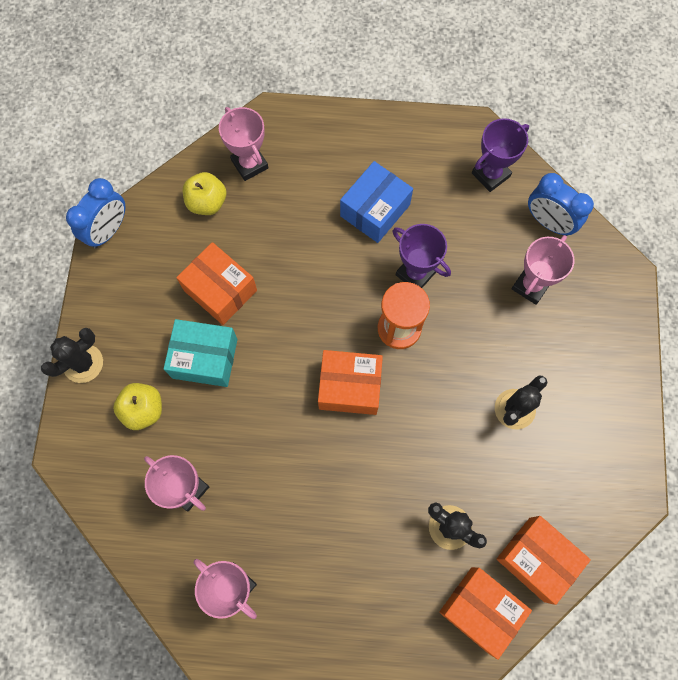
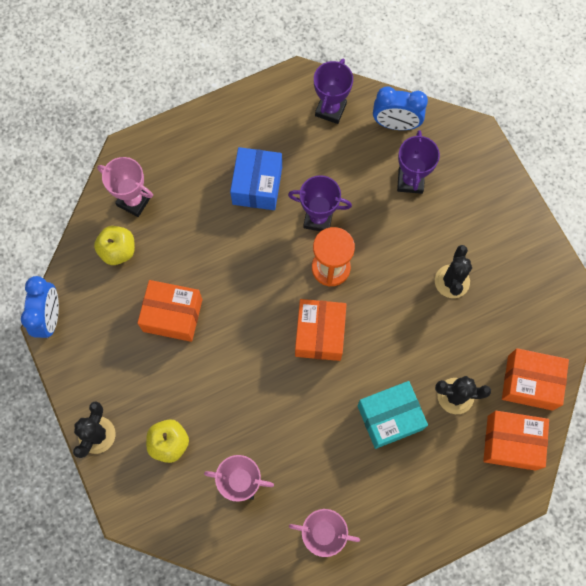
camera: 30 degrees left, 0 degrees up
(205, 358) = (193, 375): turquoise box -> turquoise box (390, 417)
(349, 387) = (320, 334): orange box -> orange box turned 60 degrees counterclockwise
(530, 286) = (410, 181): pink trophy -> purple trophy

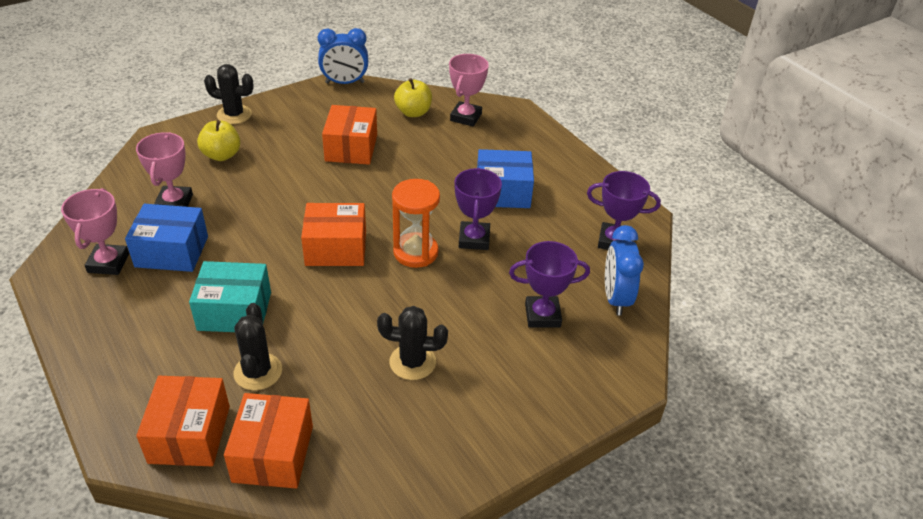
camera: 80 degrees right, 30 degrees down
(311, 478) = (172, 251): none -> blue box
(390, 417) = (234, 311): turquoise box -> turquoise box turned 60 degrees counterclockwise

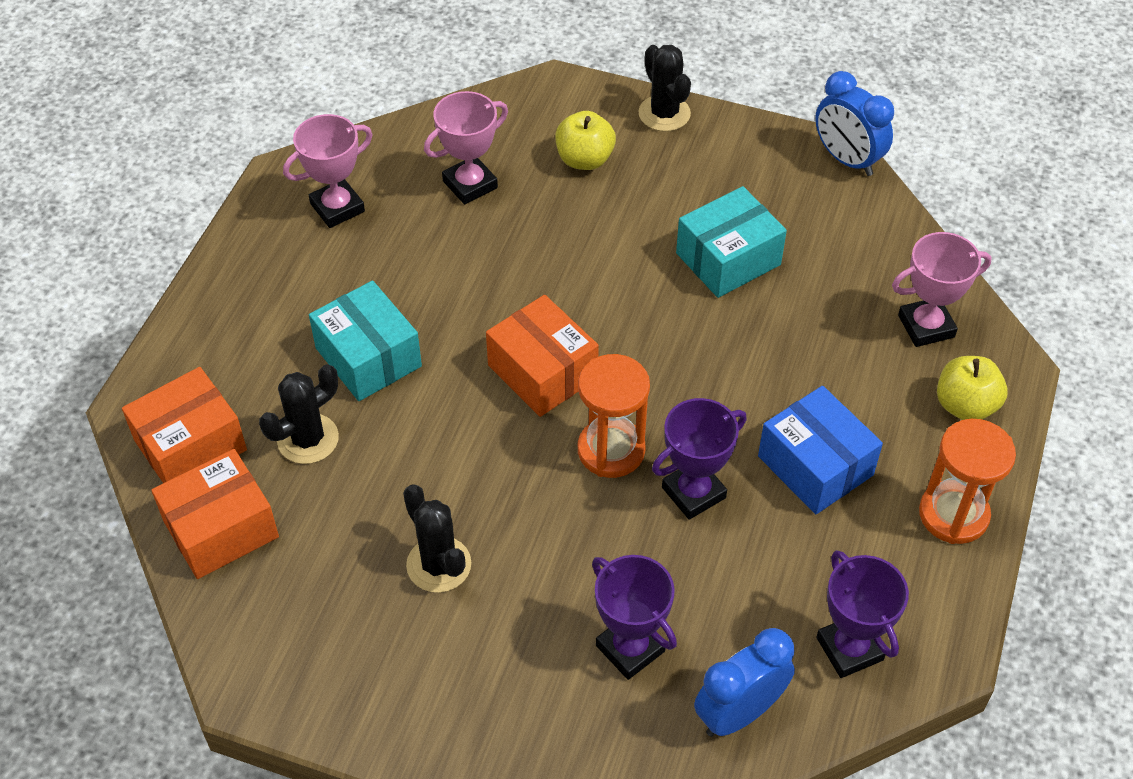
camera: 55 degrees right, 10 degrees up
(172, 251) = (400, 241): blue box -> none
(351, 148) = (728, 259): orange box -> turquoise box
(413, 112) = (869, 267): yellow apple -> yellow apple (965, 405)
(573, 169) = (953, 514): none -> orange hourglass

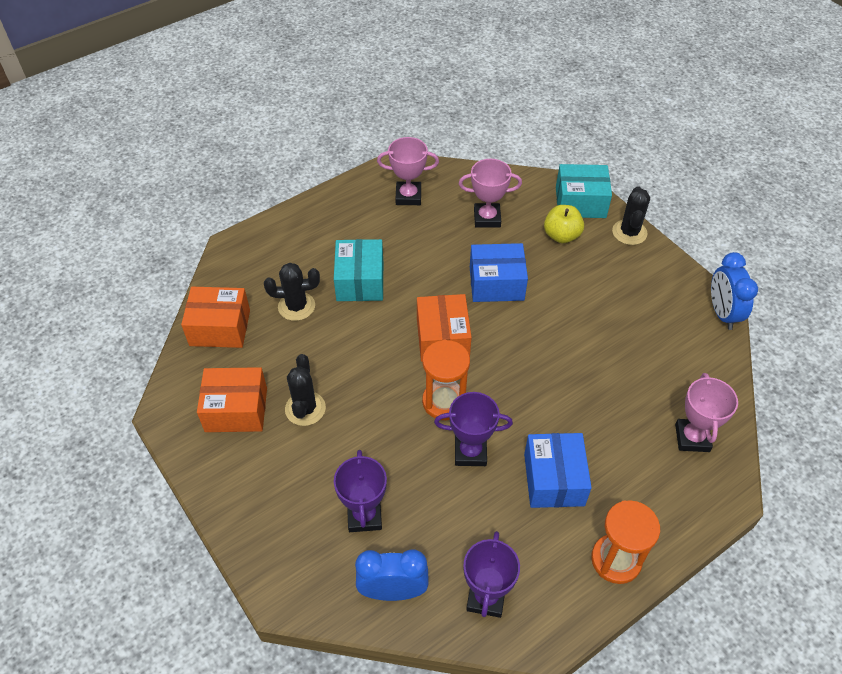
camera: 35 degrees right, 0 degrees up
(190, 445) = (240, 278): orange box -> orange box (236, 409)
(553, 264) = (496, 283): none -> blue box
(728, 259) = (599, 333): turquoise box -> turquoise box (580, 202)
(926, 326) = (692, 438): pink trophy -> pink trophy turned 75 degrees clockwise
(965, 405) = (678, 499): yellow apple -> none

